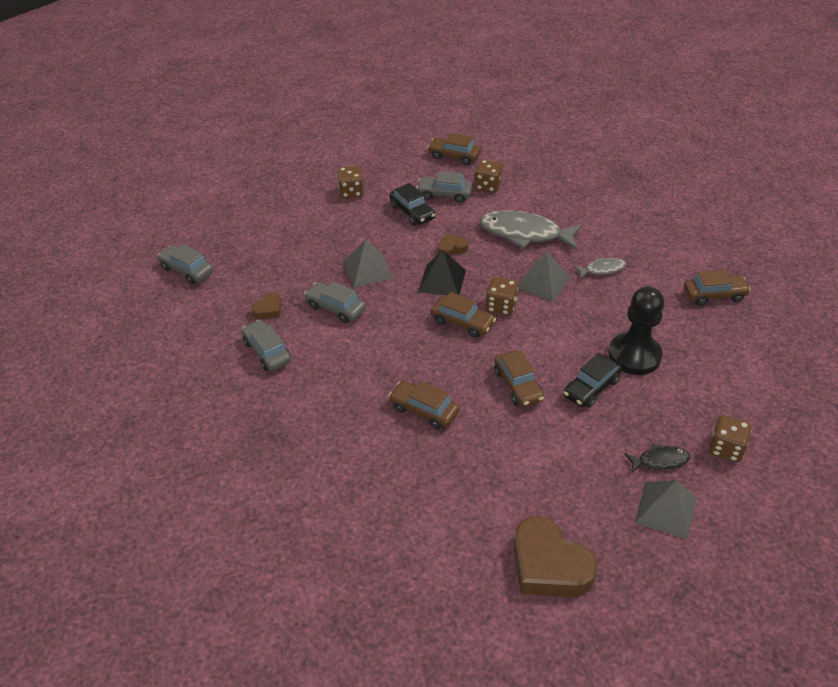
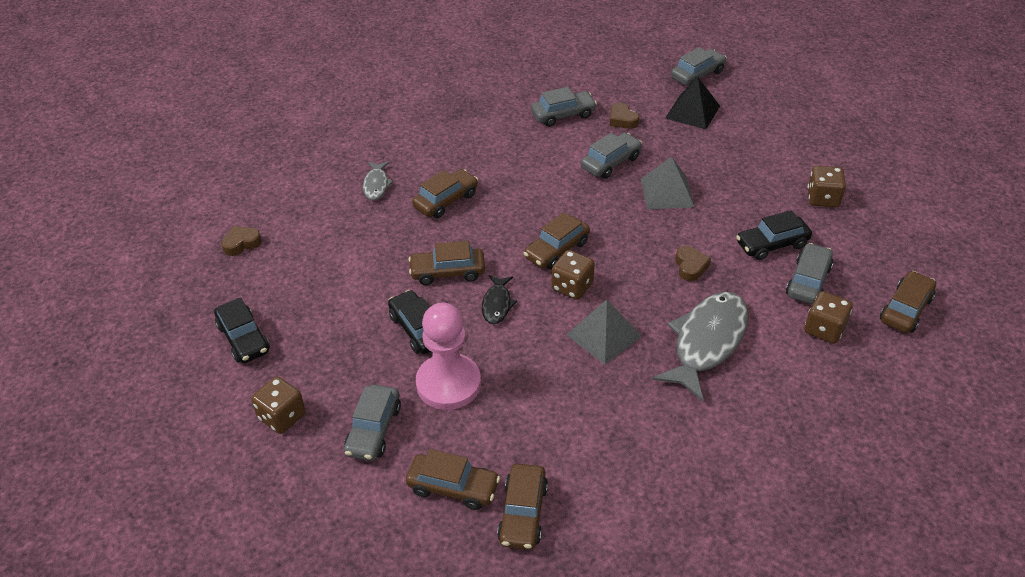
camera: 105 degrees right, 0 degrees up
(442, 280) = (632, 247): black pyramid -> black pyramid (692, 112)
(549, 565) = (241, 243): brown heart -> brown heart, size x0.48
(602, 269) = (612, 402): grey fish -> grey fish (376, 185)
(634, 355) = (448, 383): black pawn -> pink pawn
(660, 460) = (299, 354): black fish -> black fish (497, 304)
(666, 509) = (244, 338): grey pyramid -> black car
(701, 387) = (374, 430): none -> grey car
(718, 331) = (453, 487): none -> brown car

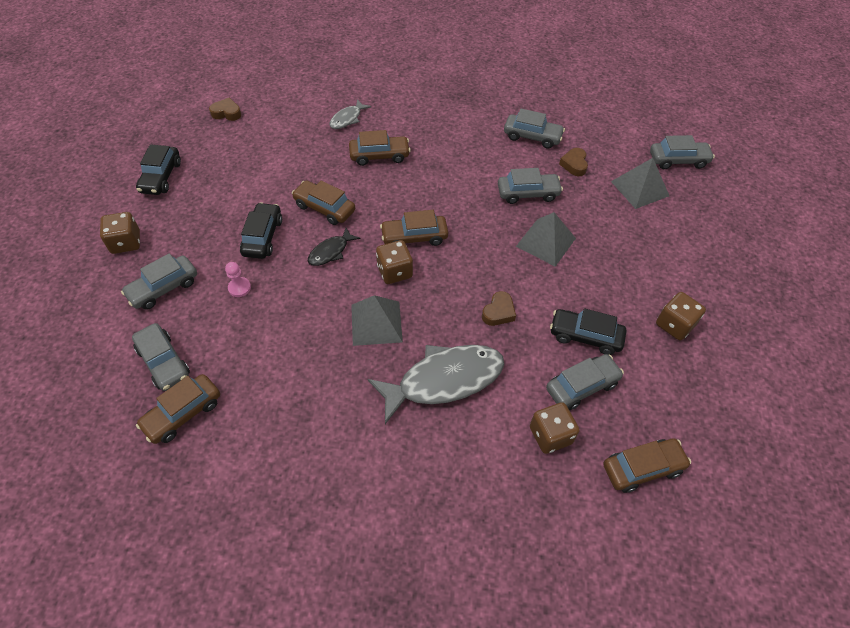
camera: 35 degrees right, 10 degrees up
(448, 383) = (239, 288): pink pawn -> pink pawn, size x0.41
(453, 487) = (164, 362): brown car -> grey car
(692, 112) = (640, 188): black pyramid -> grey pyramid

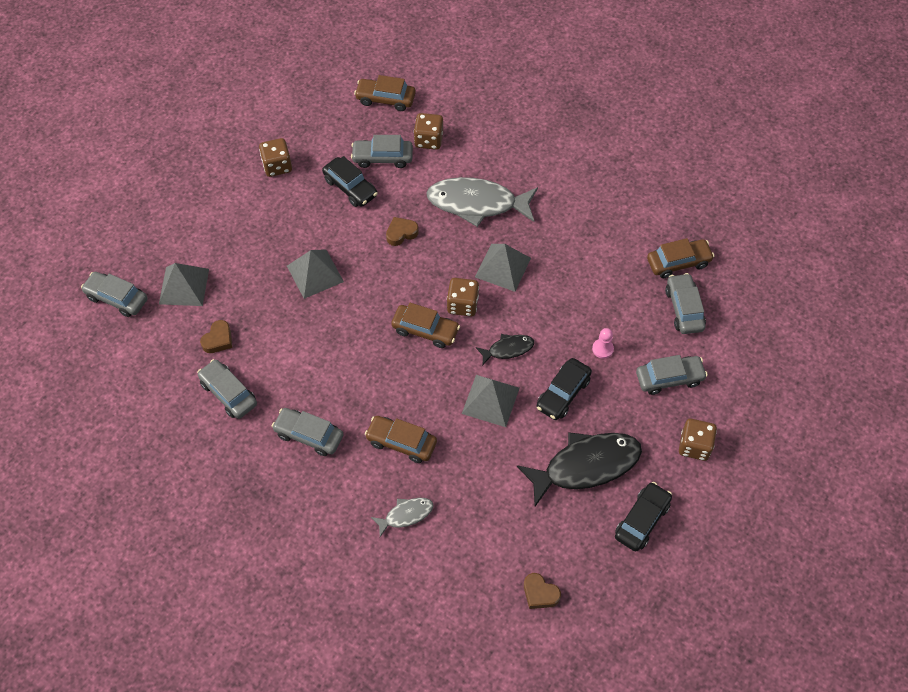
camera: 150 degrees left, 5 degrees up
(221, 194) = (586, 466): none -> black fish
(324, 208) = (490, 400): brown car -> grey pyramid
(528, 193) = (289, 328): grey car -> grey car (309, 435)

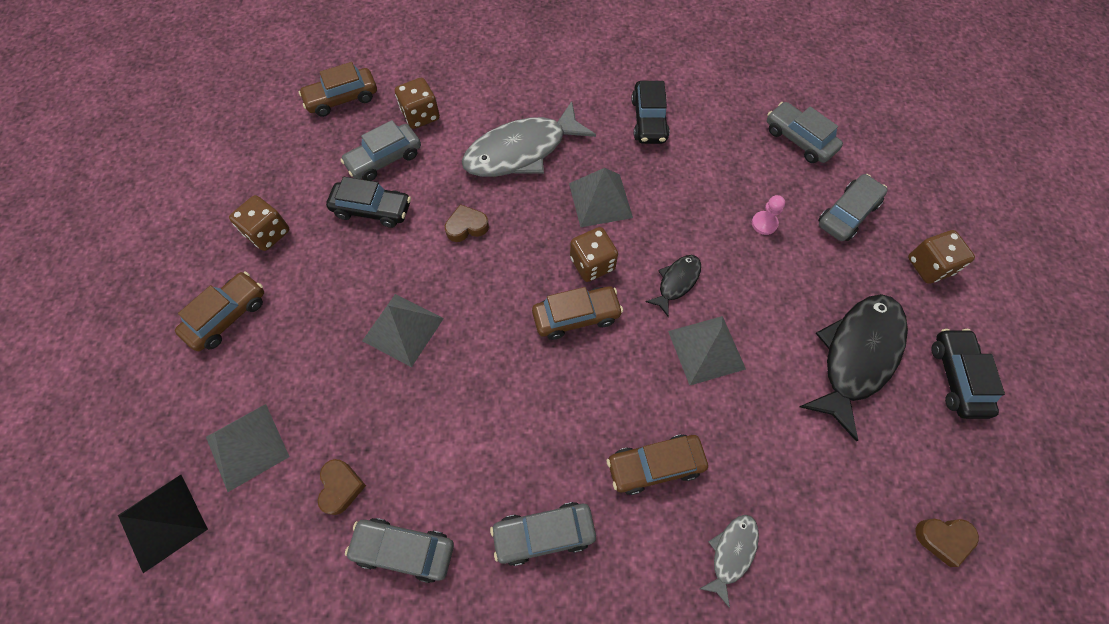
camera: 35 degrees left, 5 degrees up
(117, 298) = (162, 522): grey car -> black pyramid
(401, 233) = (466, 226): brown heart -> brown heart turned 45 degrees clockwise
(563, 393) = (768, 294): black car -> black car (649, 120)
(678, 262) = (755, 100): brown car -> brown car (227, 316)

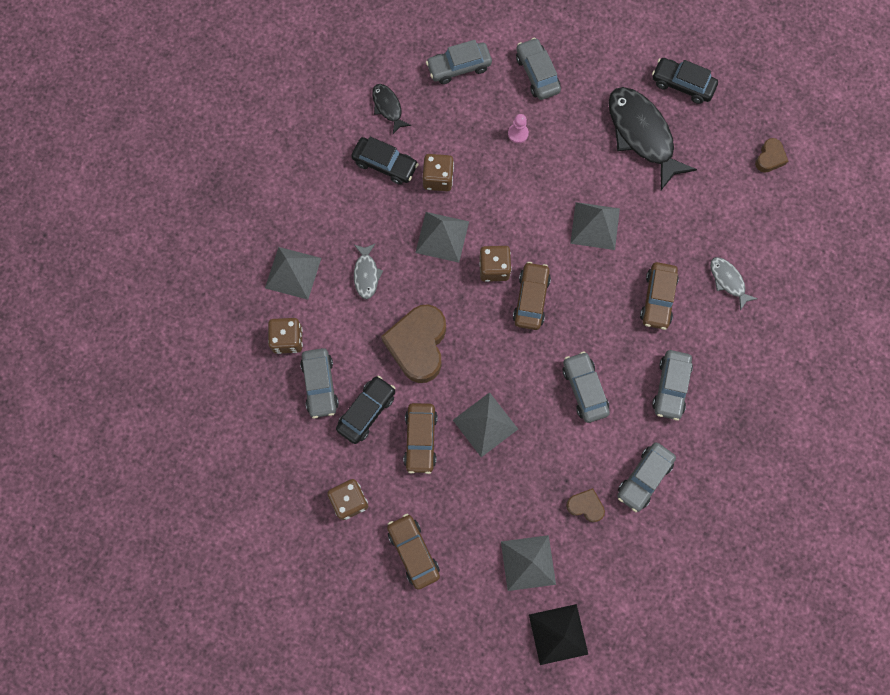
camera: 65 degrees left, 10 degrees up
(342, 99) = (234, 399): brown car -> brown car (420, 439)
(466, 226) = (418, 345): brown heart -> brown heart, size x2.08
(491, 93) = (293, 273): none -> grey pyramid
(492, 423) = (584, 389): none -> grey car
(521, 151) = (366, 274): grey fish -> grey fish, size x0.49
(676, 282) = (536, 218): black fish -> black fish (388, 107)
(929, 266) = (601, 48): brown dice -> brown dice (438, 178)

